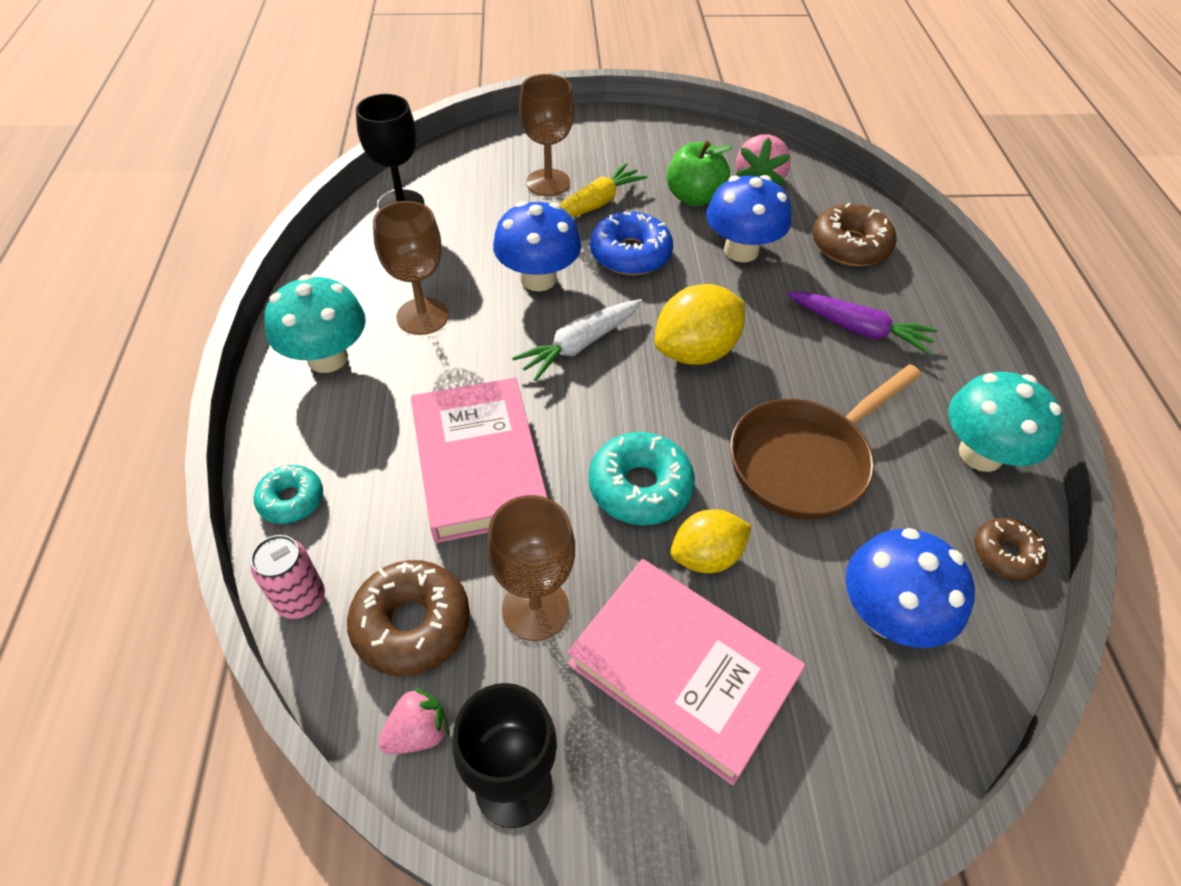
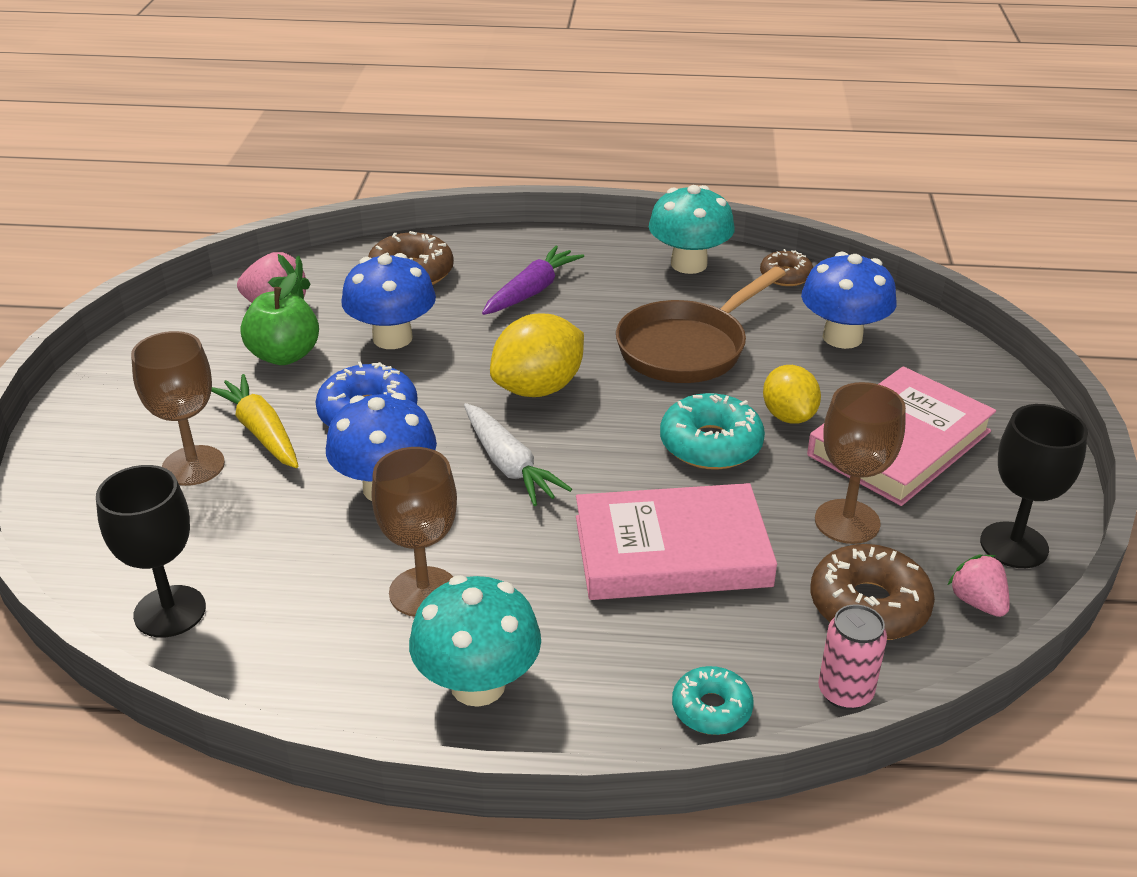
camera: 80 degrees left, 15 degrees down
(695, 351) = (538, 388): yellow lemon -> yellow lemon turned 75 degrees clockwise
(805, 460) = (687, 348): brown pan -> brown pan turned 75 degrees clockwise

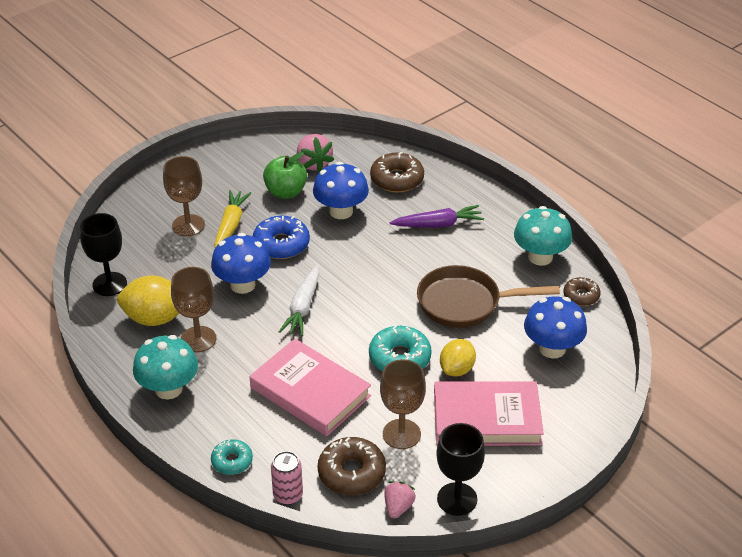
camera: 45 degrees right, 5 degrees up
(538, 388) = (366, 279): yellow lemon -> yellow lemon (155, 318)

